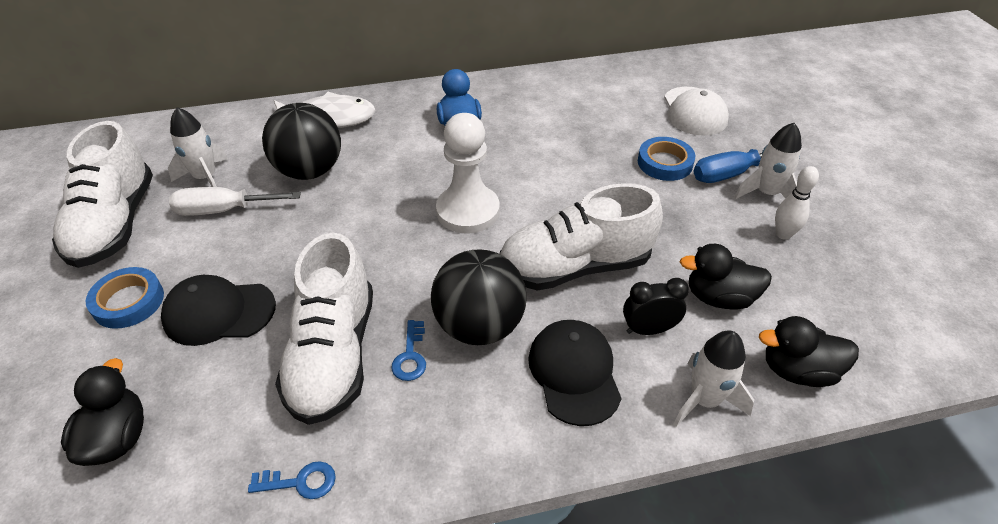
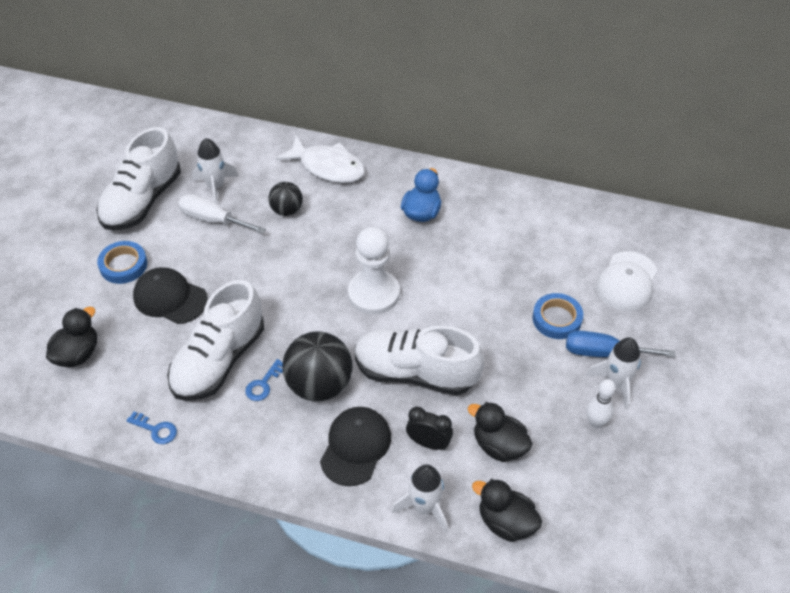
camera: 30 degrees right, 5 degrees up
(310, 171) = (287, 210): black ball -> black ball, size x0.57

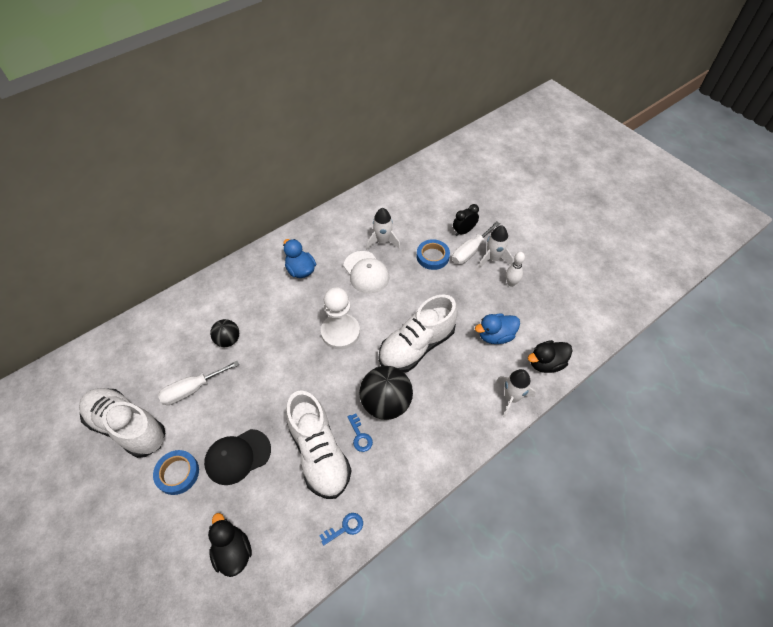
camera: 55 degrees left, 5 degrees up
(142, 201) = (127, 427): white shoe -> white shoe turned 150 degrees clockwise
(215, 186) = (163, 371): white rocket -> white rocket (382, 241)
(327, 167) = (214, 296): white fish -> none
(355, 447) = (446, 409): black cap -> none
(428, 443) = (470, 369): black clock -> black clock (464, 231)
(499, 446) = (495, 336): black duck -> blue duck
(603, 353) = (470, 251): blue screwdriver -> white screwdriver
(627, 281) = (433, 212): white cap -> white cap (366, 272)

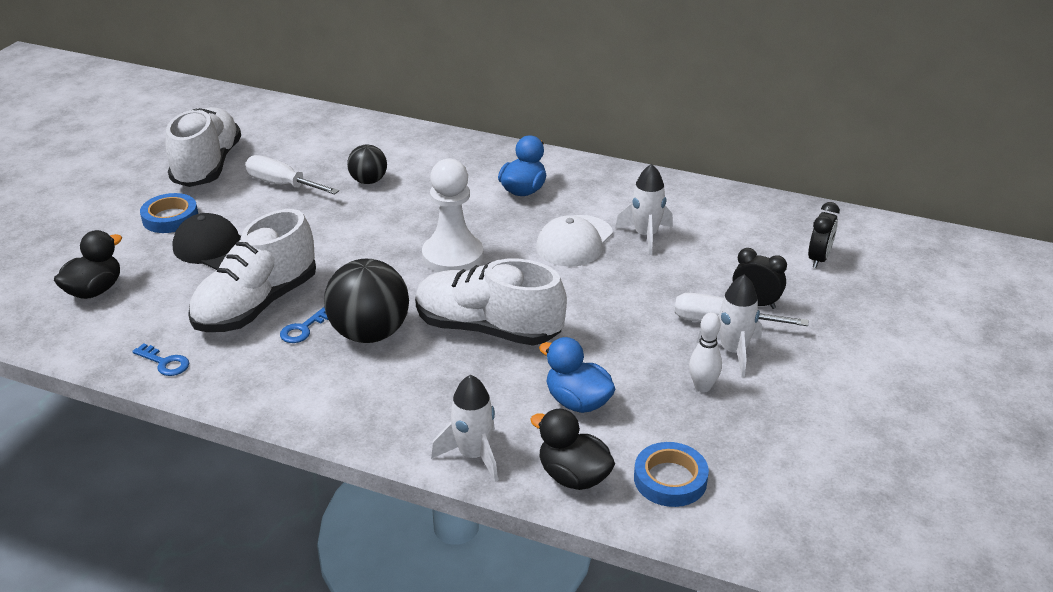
camera: 60 degrees right, 20 degrees down
(432, 256) = (668, 289): blue tape -> blue tape (670, 479)
(446, 191) = (818, 259): none -> black clock

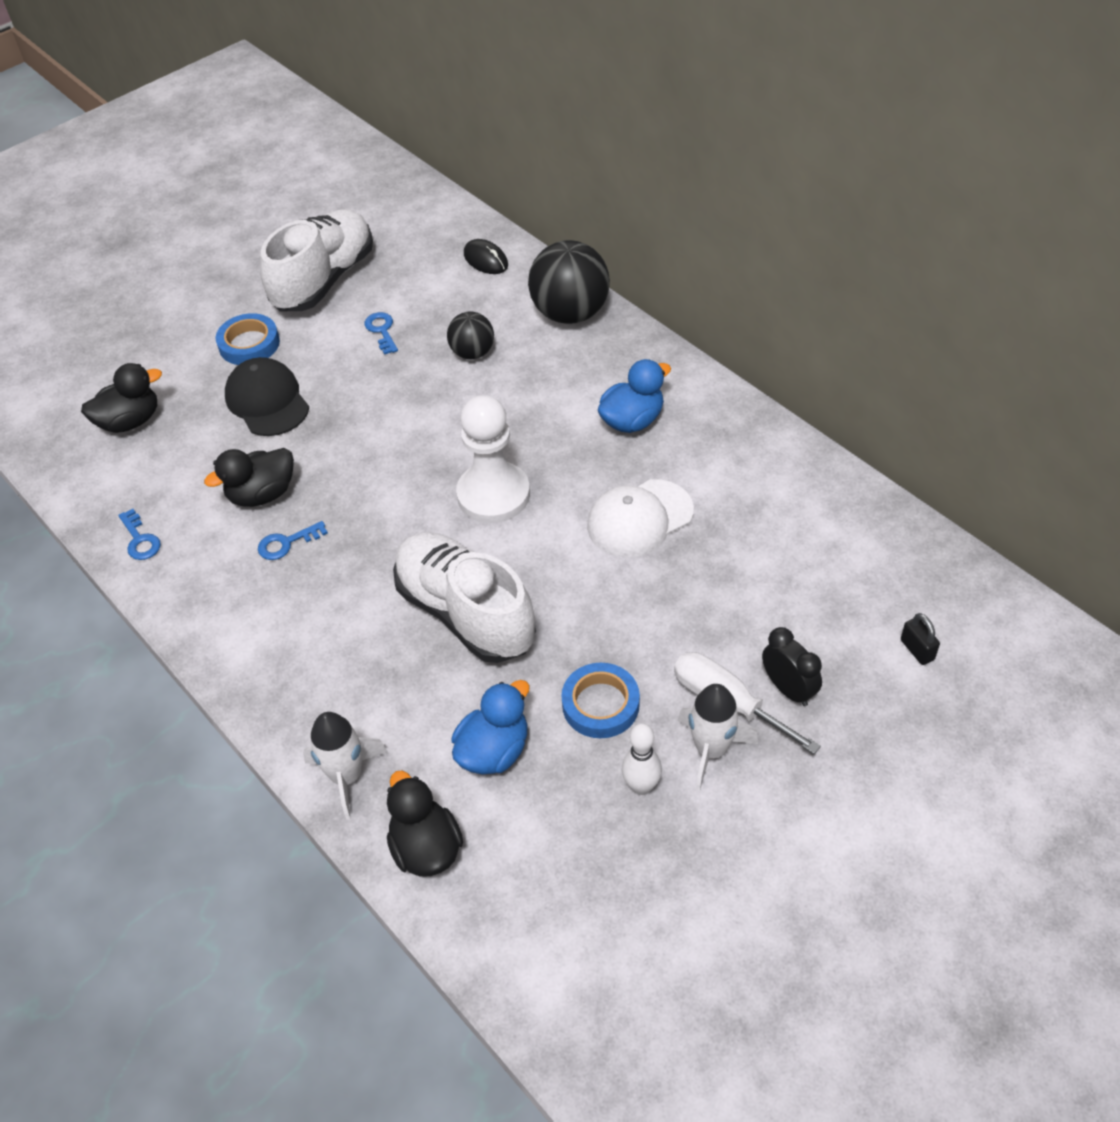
camera: 30 degrees right, 15 degrees up
(257, 305) = (262, 494): white shoe -> black duck
(282, 185) = (382, 330): white screwdriver -> blue key
(336, 128) = (486, 260): none -> black mouse
(370, 333) = (345, 574): black ball -> black ball (570, 313)
(577, 402) = (494, 751): blue duck -> blue duck turned 60 degrees clockwise
(645, 236) = (728, 539): white rocket -> none
(670, 479) = (521, 896): blue tape -> blue tape (600, 704)
(818, 259) = (917, 650): black clock -> black padlock

